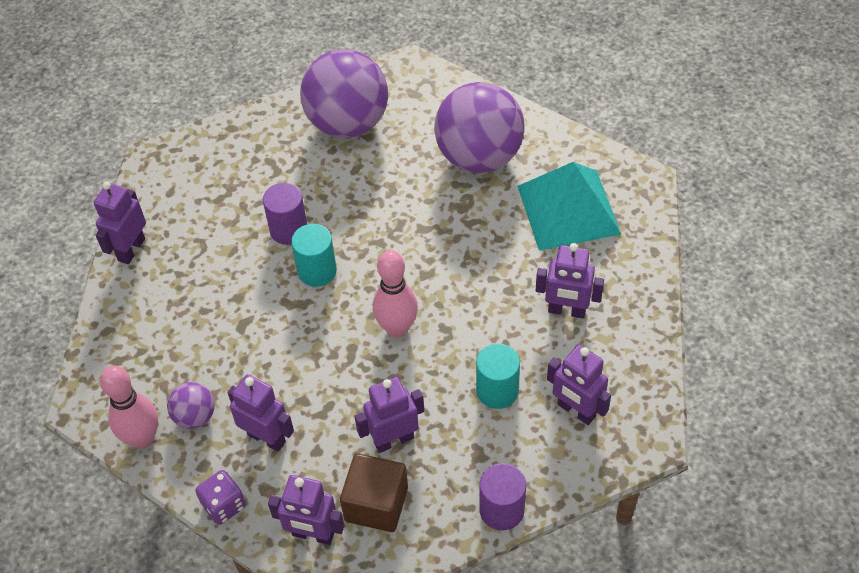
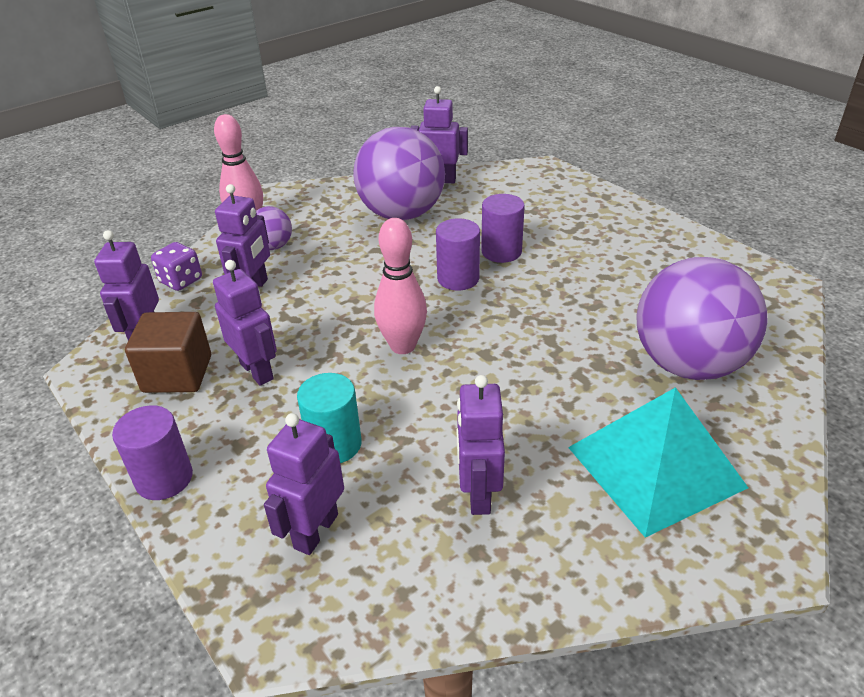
camera: 75 degrees right, 15 degrees down
(317, 271) = (458, 278): turquoise cylinder -> purple cylinder
(348, 123) = (664, 259): purple ball -> purple ball (401, 214)

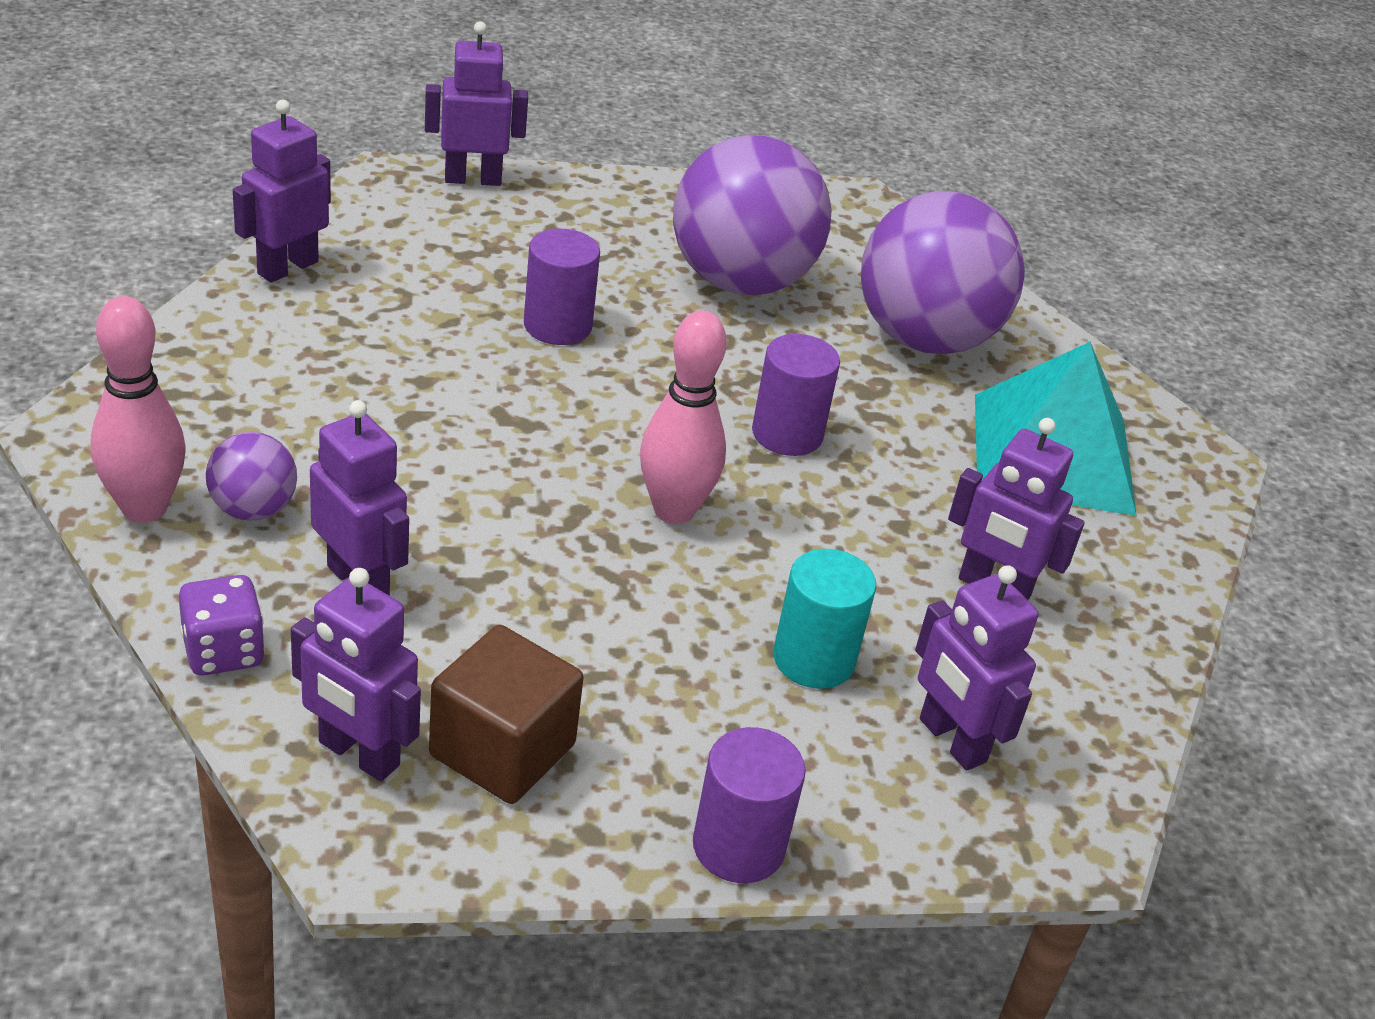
camera: 65 degrees left, 0 degrees up
(257, 371) = (585, 664): purple robot -> purple robot (473, 179)
(401, 214) = (338, 349): purple ball -> purple ball (740, 281)
(458, 278) = (576, 391): purple cylinder -> purple cylinder (787, 434)

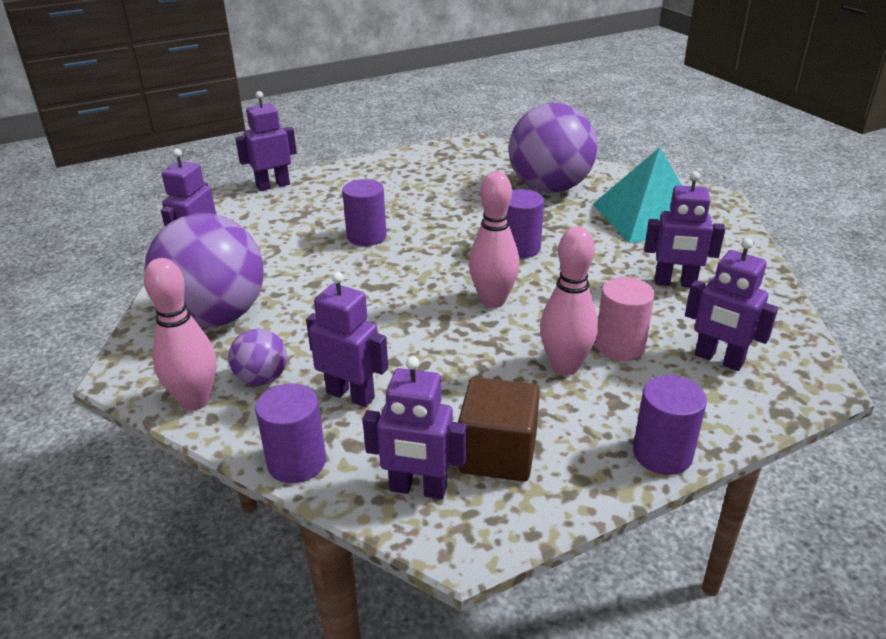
camera: 15 degrees left, 5 degrees down
(223, 651) = (296, 462): purple dice -> purple cylinder
(701, 659) = (565, 366): none -> pink bowling pin
(740, 281) = (443, 190): purple ball -> purple ball (215, 317)
(814, 659) = (620, 346): turquoise cylinder -> pink cylinder

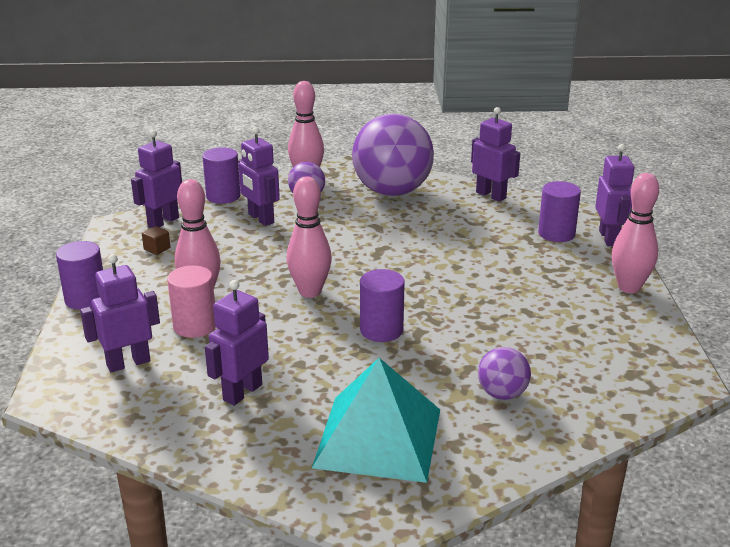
camera: 115 degrees right, 5 degrees down
(350, 395) = (260, 219): purple robot -> purple robot turned 90 degrees clockwise
(359, 169) = (629, 287): none -> pink bowling pin
(366, 236) = (467, 262): purple cylinder -> purple cylinder (556, 234)
(497, 454) = (157, 249): brown cube -> brown cube, size x0.43
(549, 188) = (502, 394): purple ball -> purple ball, size x0.46

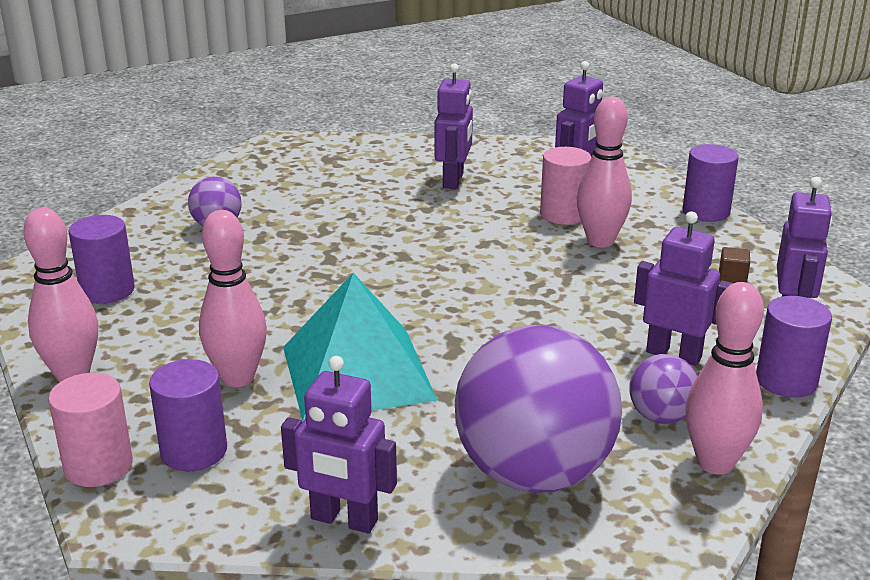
camera: 155 degrees right, 0 degrees up
(310, 292) = (487, 272): pink bowling pin -> pink bowling pin (238, 378)
(378, 437) = (313, 178): turquoise pyramid -> turquoise pyramid (357, 372)
(381, 330) = (371, 252): purple cylinder -> purple cylinder (107, 290)
(609, 238) = (98, 466): purple robot -> pink cylinder

